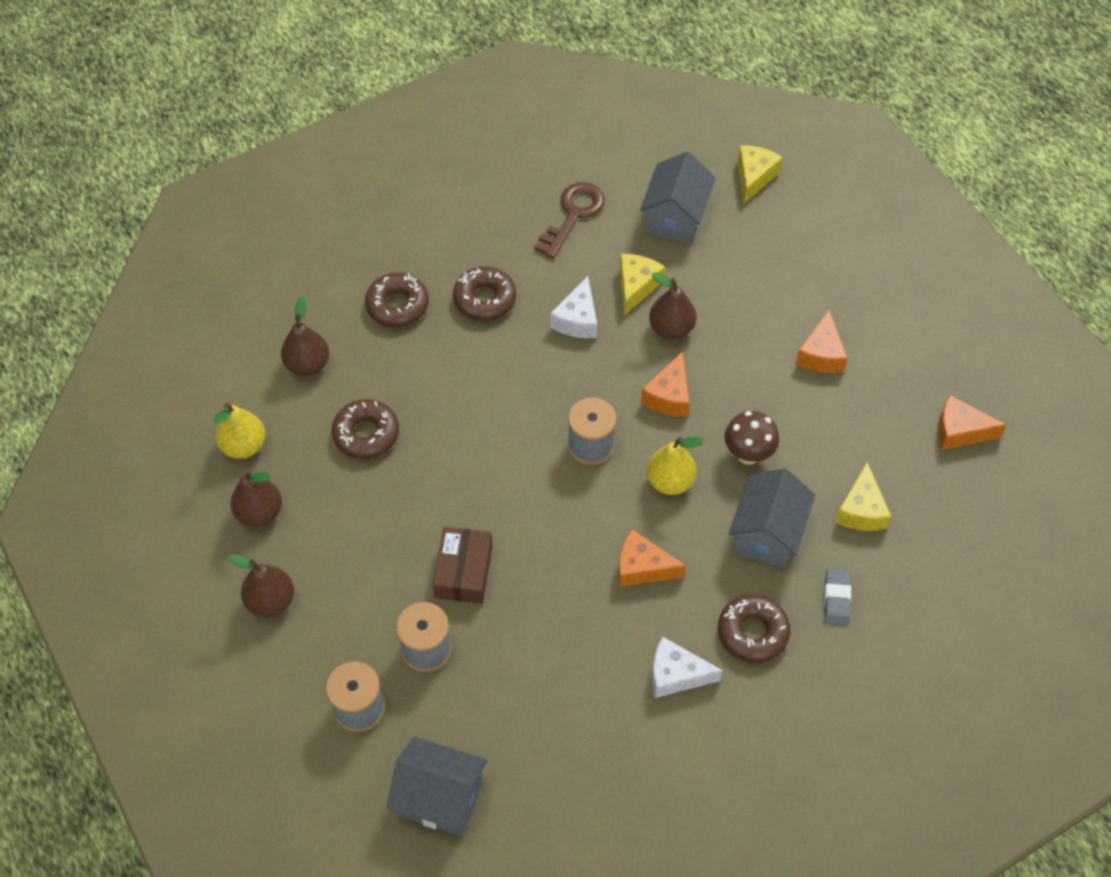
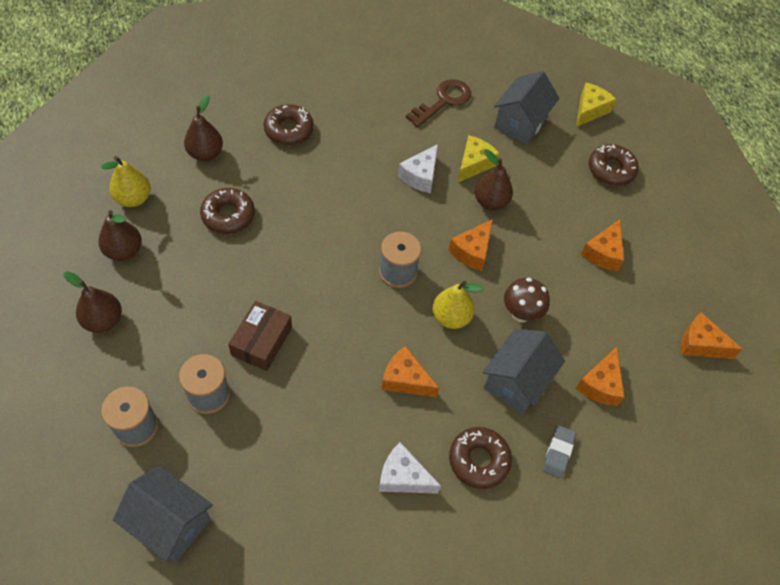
camera: 10 degrees right, 0 degrees up
(484, 299) = (355, 143): brown donut -> brown donut (611, 170)
(861, 510) = (600, 384): yellow cheese -> orange cheese

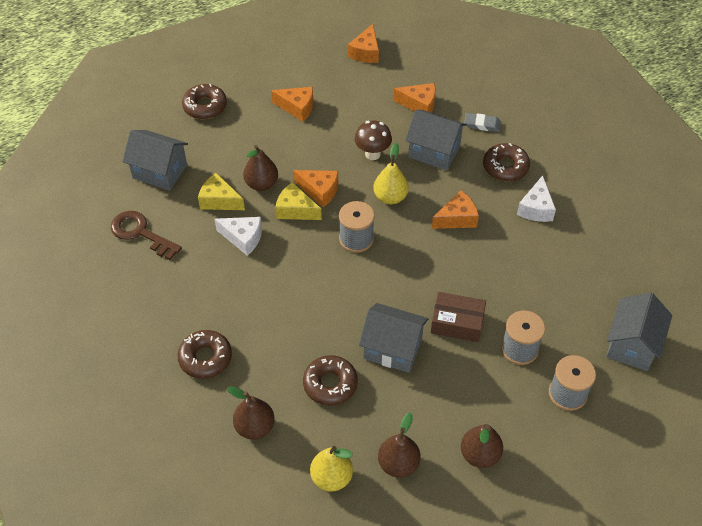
camera: 95 degrees left, 5 degrees down
(250, 274) = (392, 348): none -> grey house
(405, 379) = (457, 218): orange cheese -> orange cheese turned 135 degrees counterclockwise
(590, 110) = (134, 123): yellow cheese -> yellow cheese (295, 210)

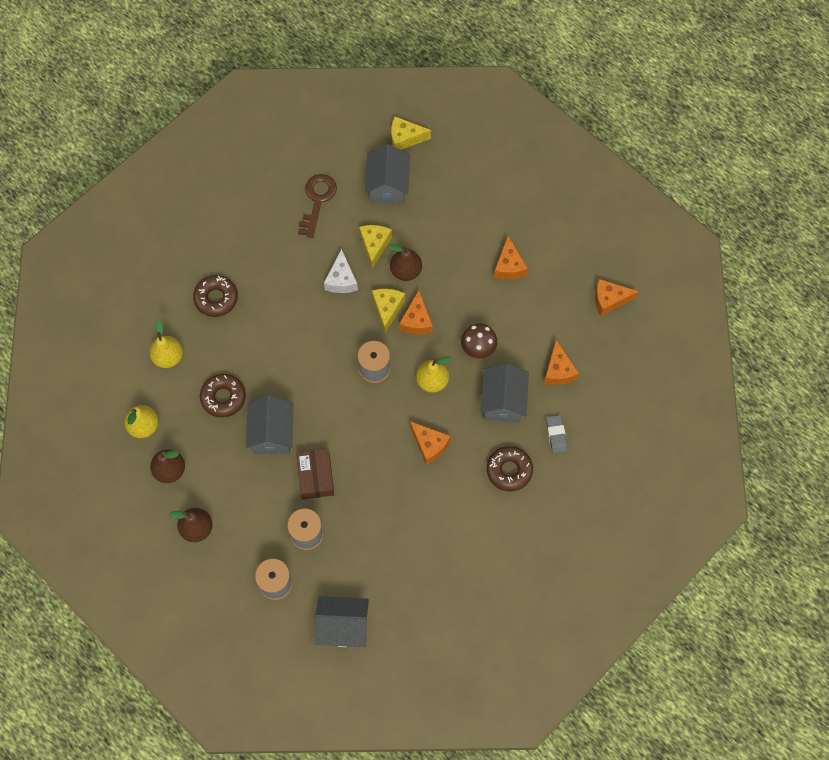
camera: 70 degrees right, 15 degrees up
(115, 143) = (405, 138): none -> yellow cheese
(205, 106) = (478, 189): brown donut -> none
(255, 427) = (168, 357): brown pear -> yellow pear
(536, 208) = (468, 510): white cheese -> none

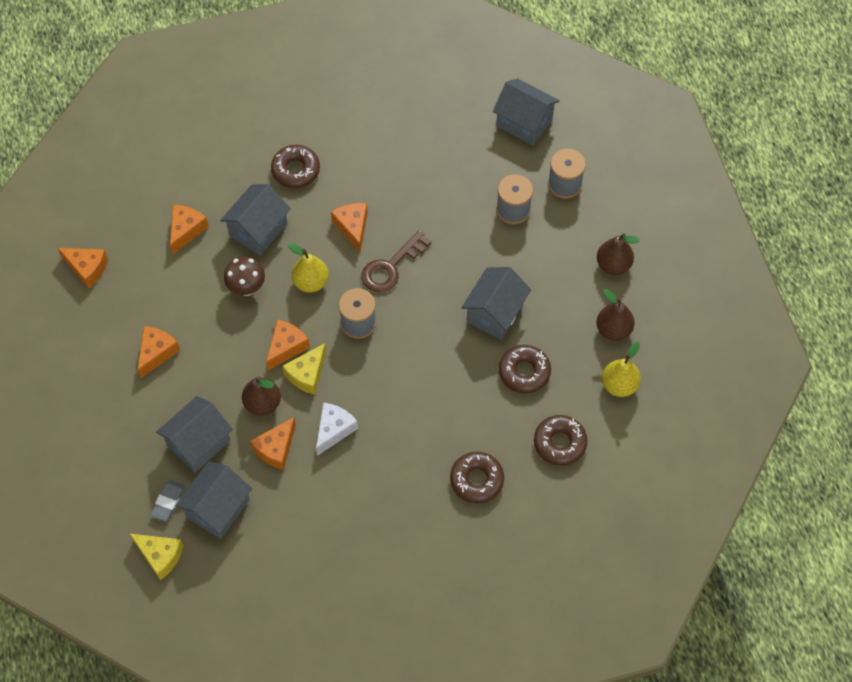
camera: 150 degrees left, 5 degrees down
(168, 357) = (560, 443): yellow pear -> brown donut
(316, 477) = (476, 253): brown box -> none
(317, 201) = (304, 534): brown key -> brown key (391, 267)
(374, 245) = (276, 448): yellow cheese -> orange cheese
(432, 221) = (199, 443): none -> grey house
(556, 435) = (231, 177): grey eraser -> grey eraser (168, 502)

